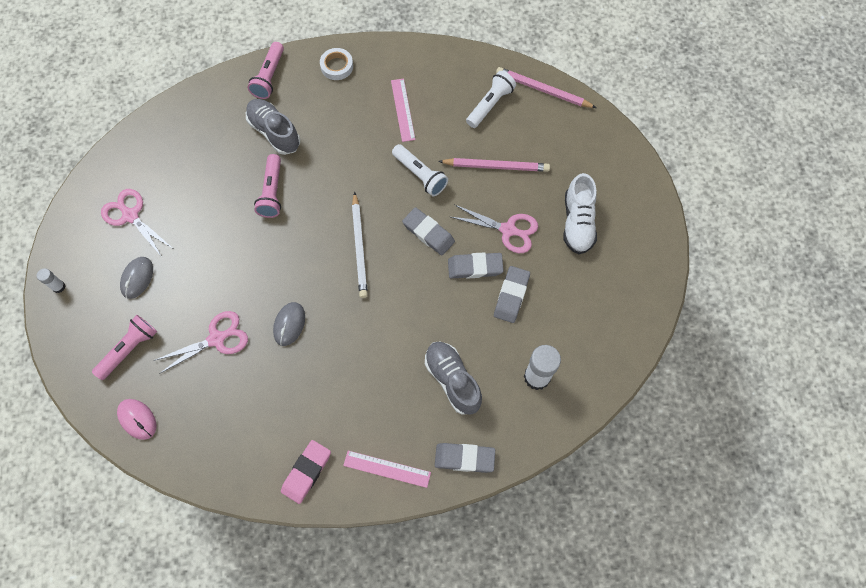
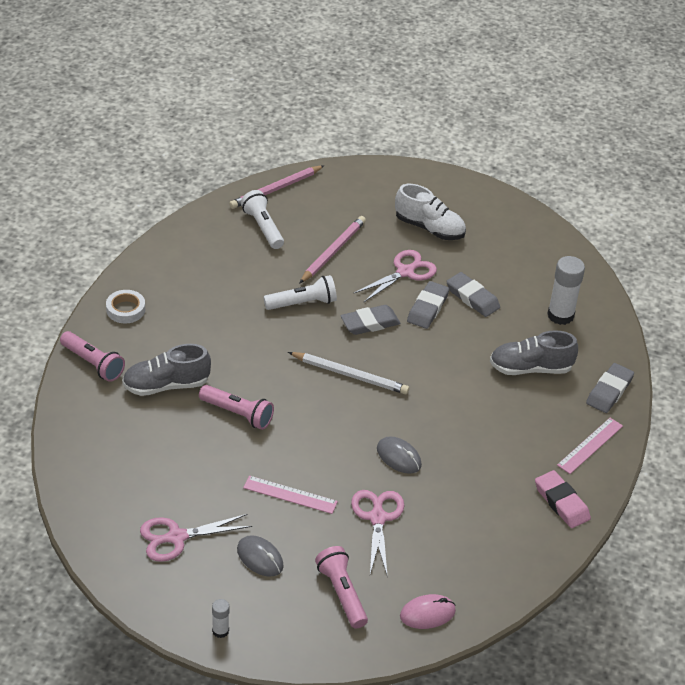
camera: 65 degrees left, 25 degrees down
(402, 110) = (219, 285): pink ruler -> pink ruler (290, 495)

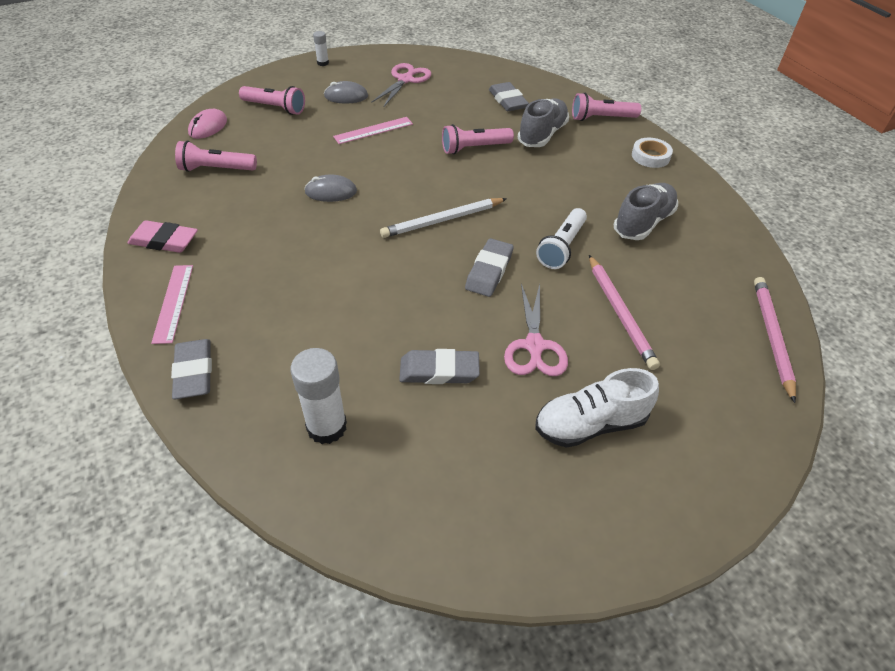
camera: 135 degrees right, 5 degrees up
(263, 227) = (704, 288): white flashlight -> none
(377, 518) = (300, 151): pink scissors -> none
(428, 308) = (463, 324): grey eraser -> grey eraser (507, 100)
(465, 550) = (216, 169): none -> pink flashlight
(530, 368) = (299, 337): grey shoe -> grey shoe (643, 223)

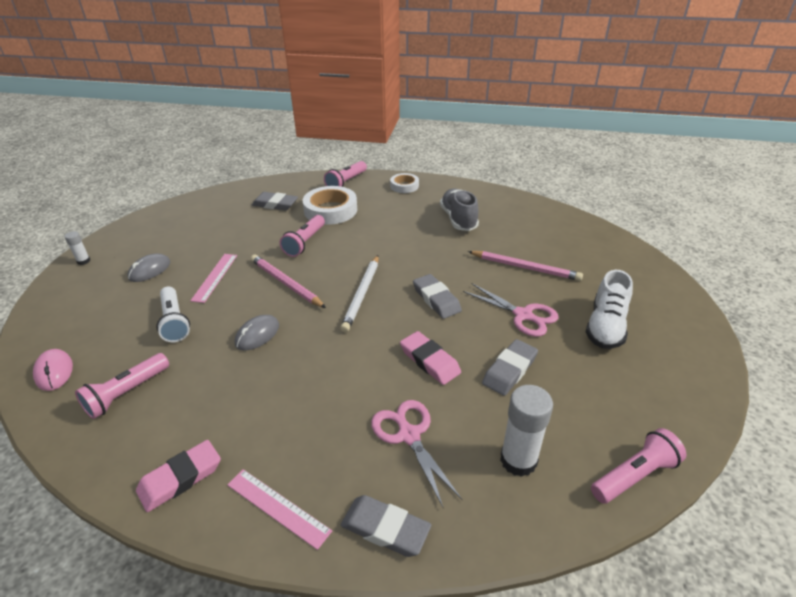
camera: 50 degrees left, 10 degrees down
(275, 108) = (98, 316): pink flashlight -> pink flashlight (634, 475)
(398, 308) = (430, 361): none -> pink eraser
(405, 80) = (179, 233): pink scissors -> pink scissors (409, 435)
(542, 135) = (330, 210): grey shoe -> white tape
(561, 247) = (446, 259): white flashlight -> white flashlight (174, 322)
(772, 337) = (588, 229): pink pencil -> pink pencil (286, 283)

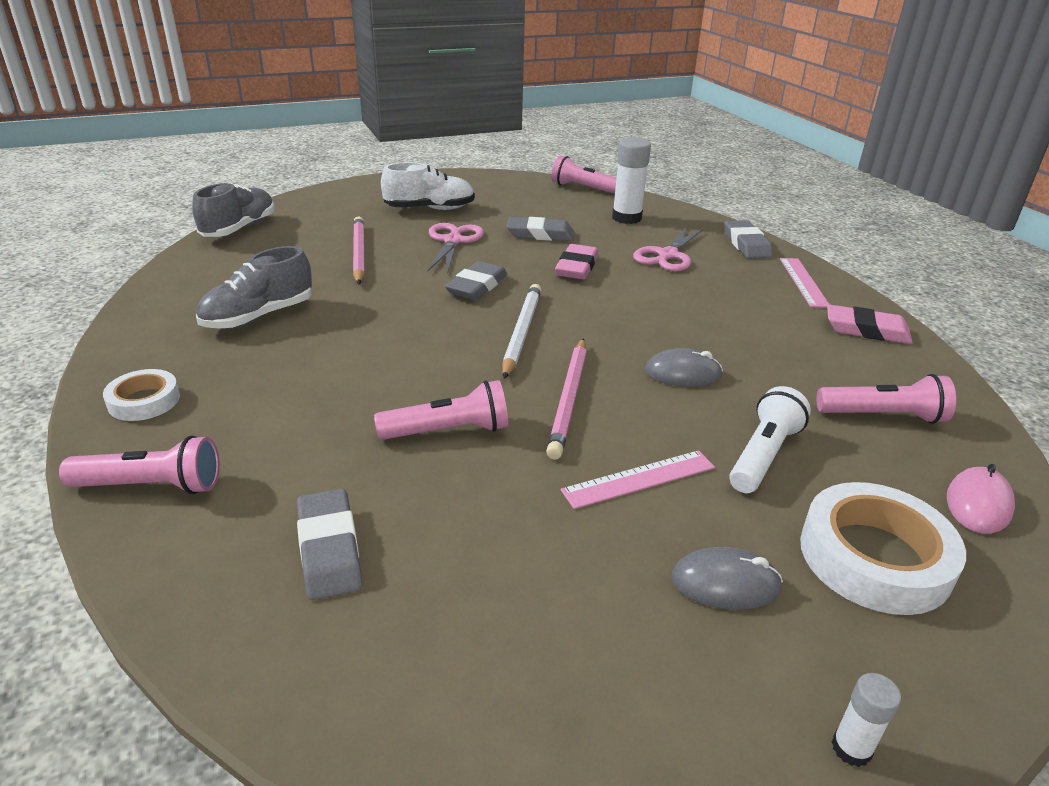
camera: 125 degrees left, 5 degrees down
(330, 210) = (306, 452): white tape -> white tape (874, 557)
(362, 294) = (522, 332): white pencil -> white pencil turned 60 degrees counterclockwise
(597, 233) = (239, 229): none -> grey shoe

